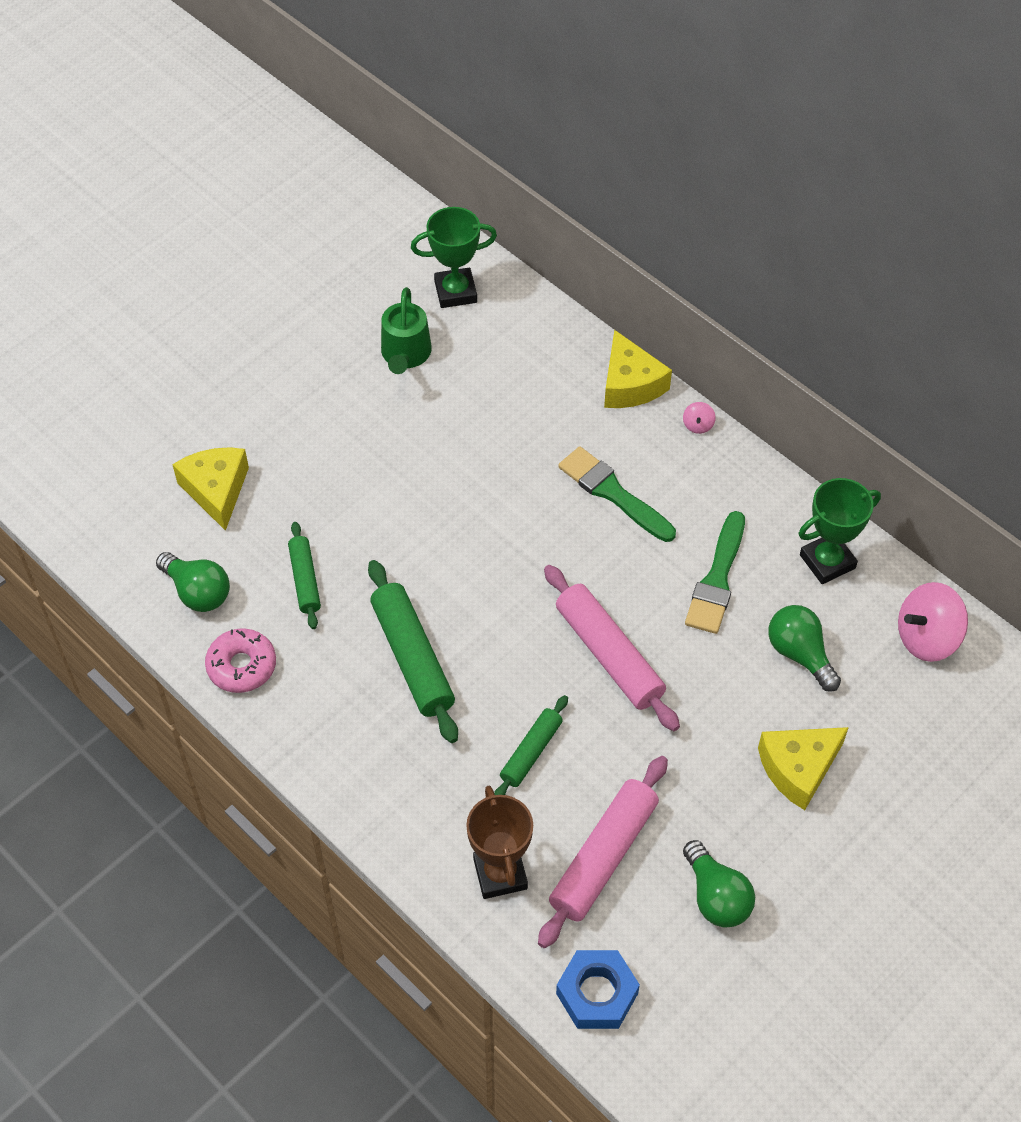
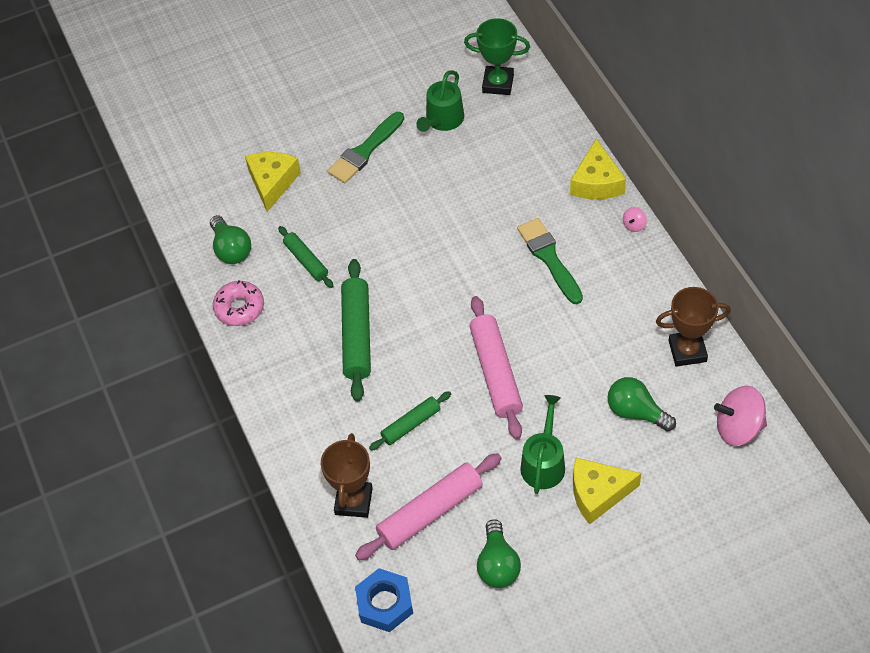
camera: 25 degrees right, 0 degrees up
(305, 580) = (306, 261): green rolling pin -> green rolling pin turned 45 degrees counterclockwise
(716, 750) = (543, 463): none -> green watering can
(717, 579) = (598, 341): green brush -> green brush (365, 151)
(799, 654) = (636, 412): green light bulb -> green light bulb turned 45 degrees counterclockwise
(827, 561) = (687, 351): green trophy -> brown trophy

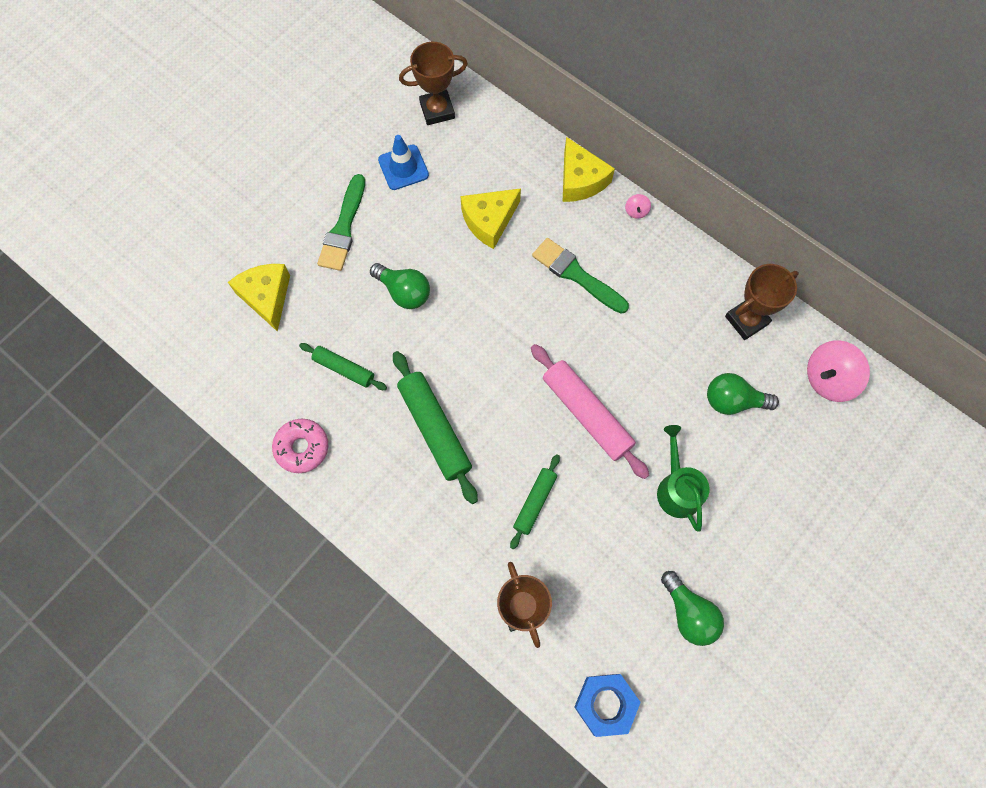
camera: 30 degrees left, 15 degrees up
(231, 249) = (261, 386): green light bulb -> green light bulb (404, 292)
(430, 512) = (599, 587): pink rolling pin -> none
(443, 120) = (403, 167): green watering can -> blue traffic cone
(498, 83) = (437, 110): green trophy -> brown trophy
(598, 493) = (741, 498): yellow cheese -> yellow cheese (489, 221)

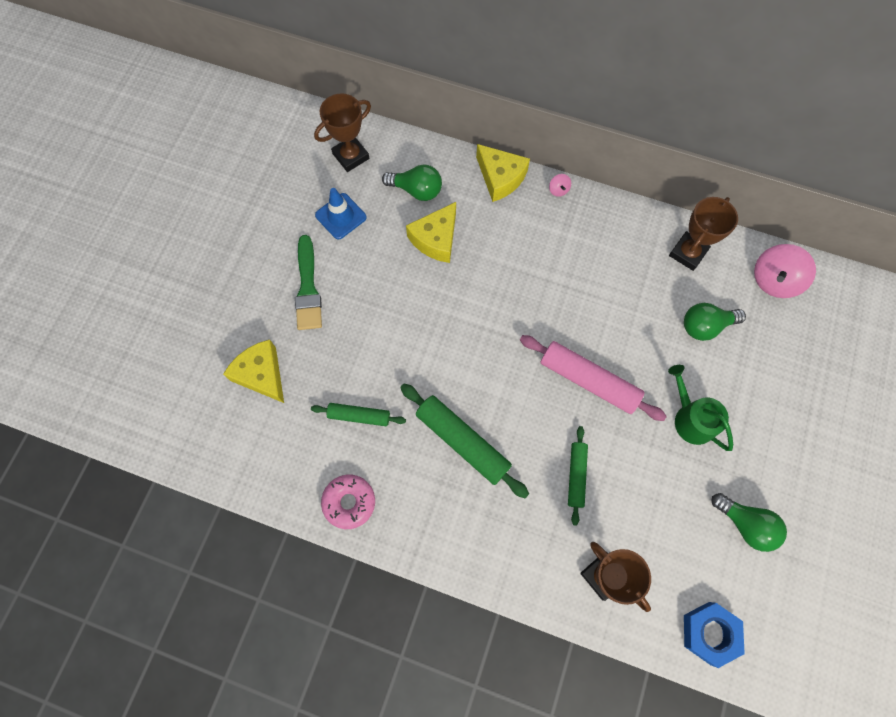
camera: 20 degrees left, 0 degrees up
(404, 292) = (386, 327): green light bulb -> green light bulb (416, 190)
(576, 275) = (530, 261): green brush -> none

